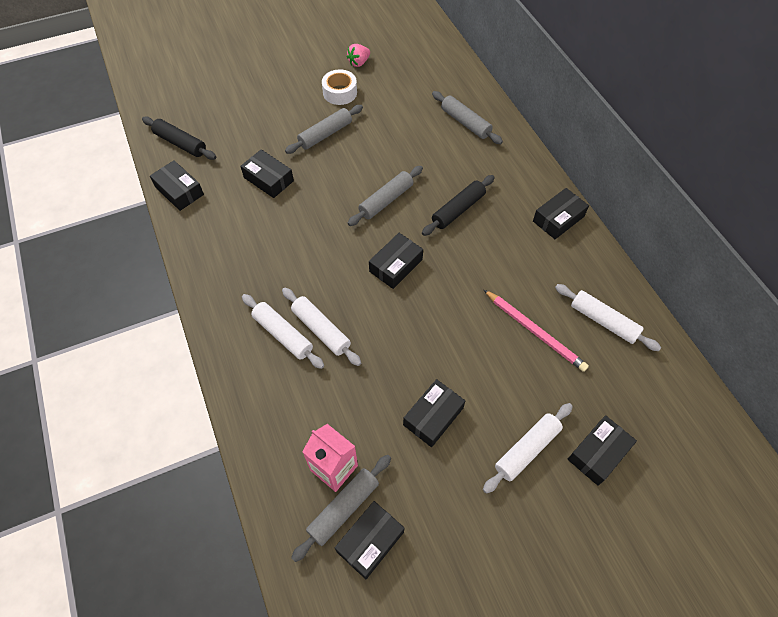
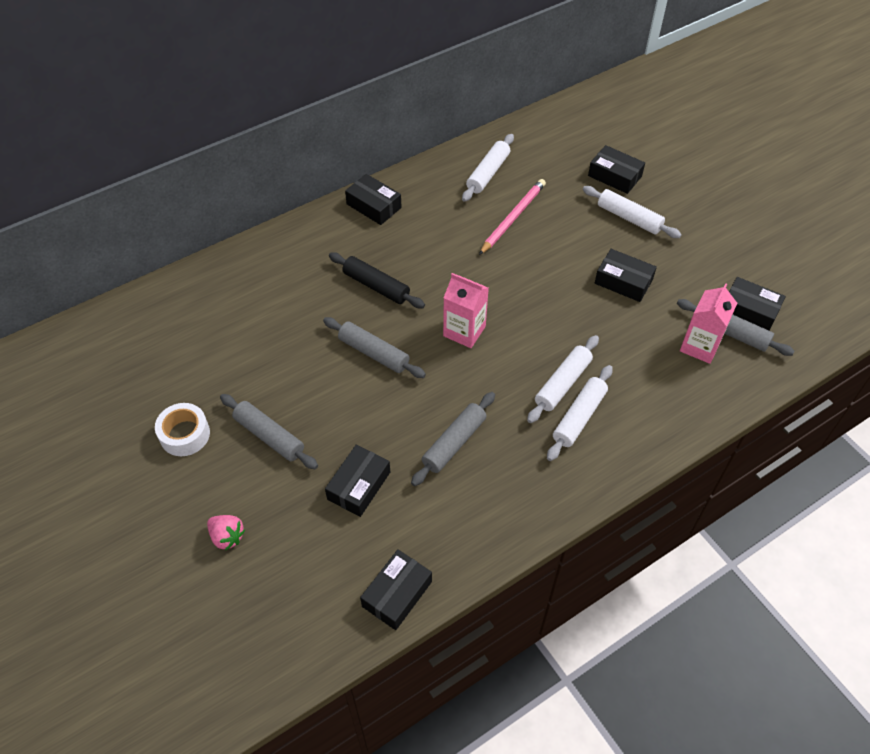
camera: 100 degrees left, 5 degrees down
(181, 143) = (304, 623): black rolling pin -> none
(359, 63) = (119, 422): pink strawberry -> pink strawberry (227, 537)
(396, 265) = (464, 331): black box -> pink carton
(465, 123) = (237, 292): grey rolling pin -> grey rolling pin (454, 443)

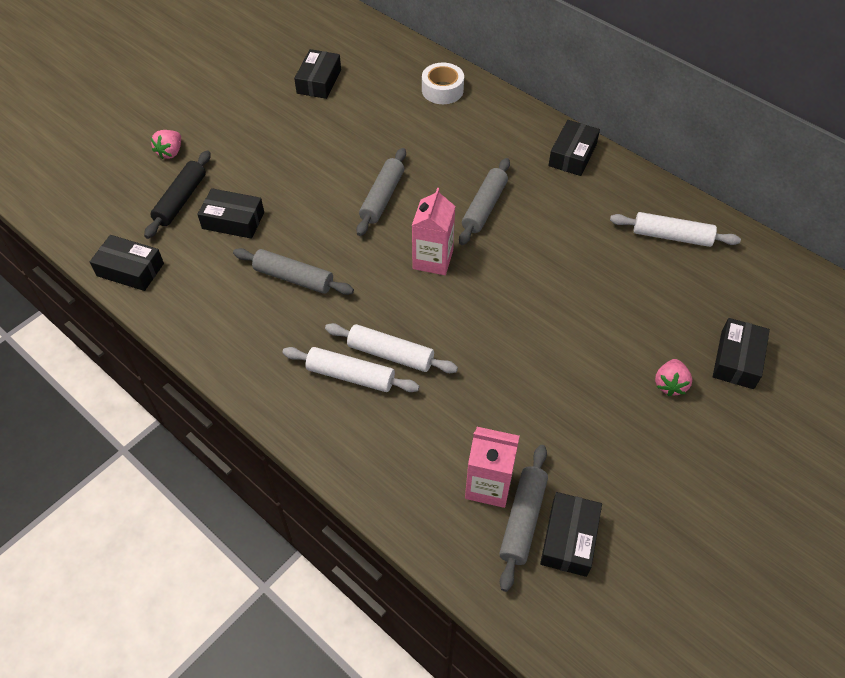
camera: 75 degrees right, 0 degrees up
(185, 434) = (261, 102): white tape -> white tape (442, 90)
(269, 436) = (271, 151): grey rolling pin -> grey rolling pin (484, 207)
(376, 286) = (465, 181): black rolling pin -> black rolling pin (181, 200)
(513, 218) = (612, 271): pink pencil -> none
(623, 281) = (560, 392): black box -> black box (319, 81)
(629, 218) = (670, 384): white rolling pin -> pink strawberry

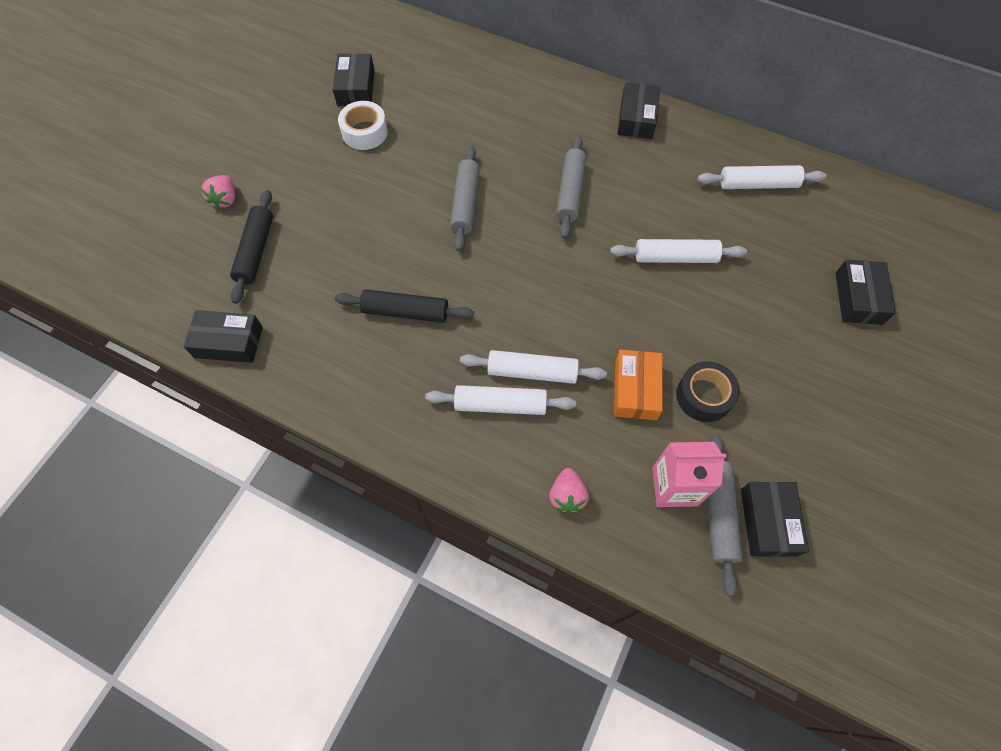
camera: 15 degrees left, 10 degrees up
(233, 220) = (320, 262): black box -> none
(293, 278) = (405, 312): grey rolling pin -> black rolling pin
(433, 259) = (539, 260): pink carton -> none
(442, 90) = (486, 73): white tape -> white tape (364, 132)
(482, 392) = (635, 389): none -> orange box
(547, 412) = (704, 396): none -> black tape
(564, 284) = (675, 257): none -> white rolling pin
(670, 384) = (806, 338): pink strawberry -> pink strawberry (567, 495)

